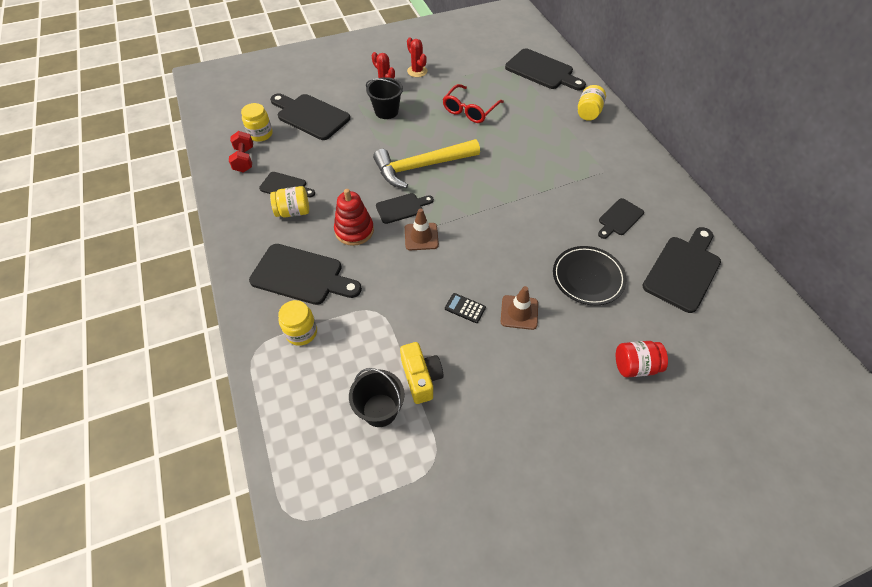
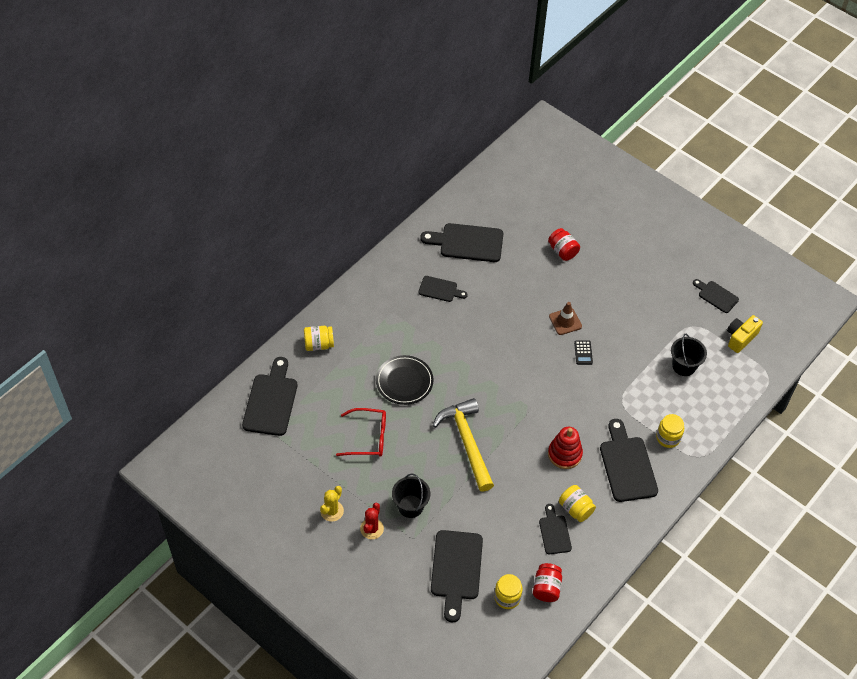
camera: 120 degrees left, 0 degrees up
(244, 160) = (546, 588): red dumbbell -> red jar
(402, 208) = (520, 433): black cutting board -> black cutting board (716, 296)
(417, 71) = (332, 511): red cactus -> yellow cactus
(421, 167) = (466, 442): yellow hammer -> yellow hammer turned 150 degrees counterclockwise
(421, 236) = (540, 406): brown traffic cone -> none
(421, 378) = (649, 354): yellow camera -> yellow camera (740, 338)
(588, 277) = (509, 293): black plate -> black plate (404, 382)

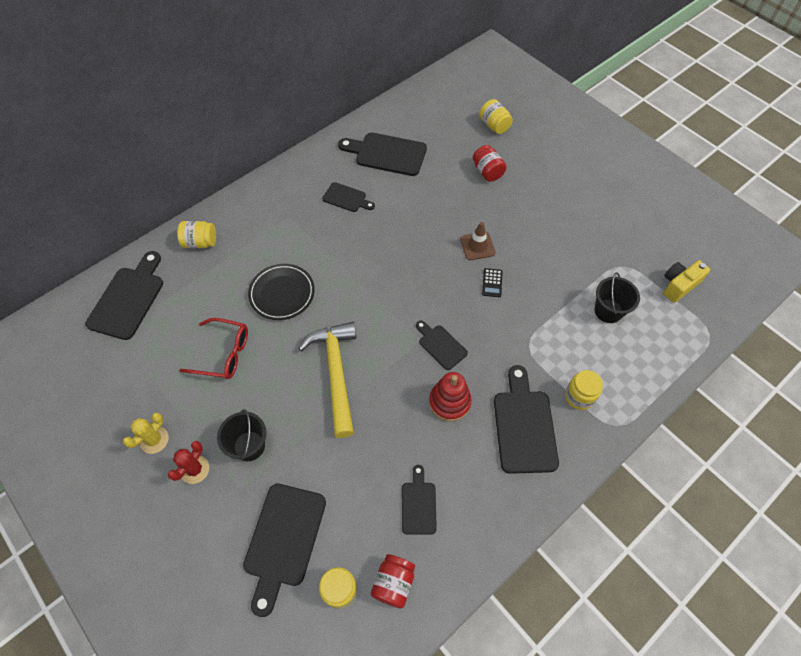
camera: 10 degrees right, 5 degrees up
(575, 509) = (451, 476): yellow jar -> yellow jar (494, 125)
(716, 296) = (654, 235): black cutting board -> black cutting board (440, 345)

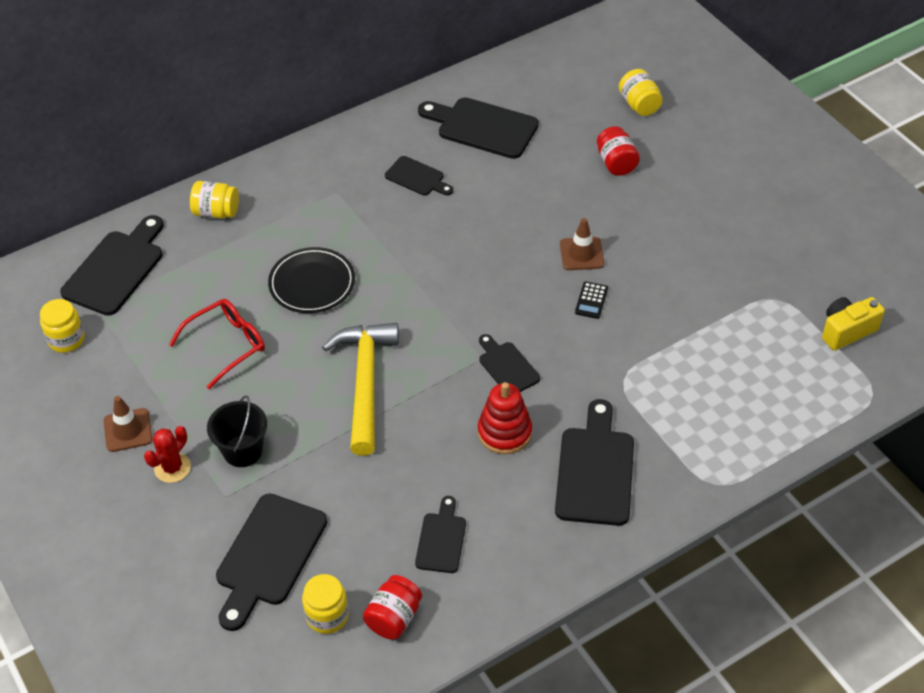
camera: 10 degrees right, 10 degrees down
(154, 440) = (128, 430): yellow cactus -> brown traffic cone
(224, 354) = (227, 345): red glasses -> red glasses turned 60 degrees counterclockwise
(579, 396) = (676, 446): yellow jar -> yellow jar (66, 339)
(608, 311) = (741, 351): black bucket -> none

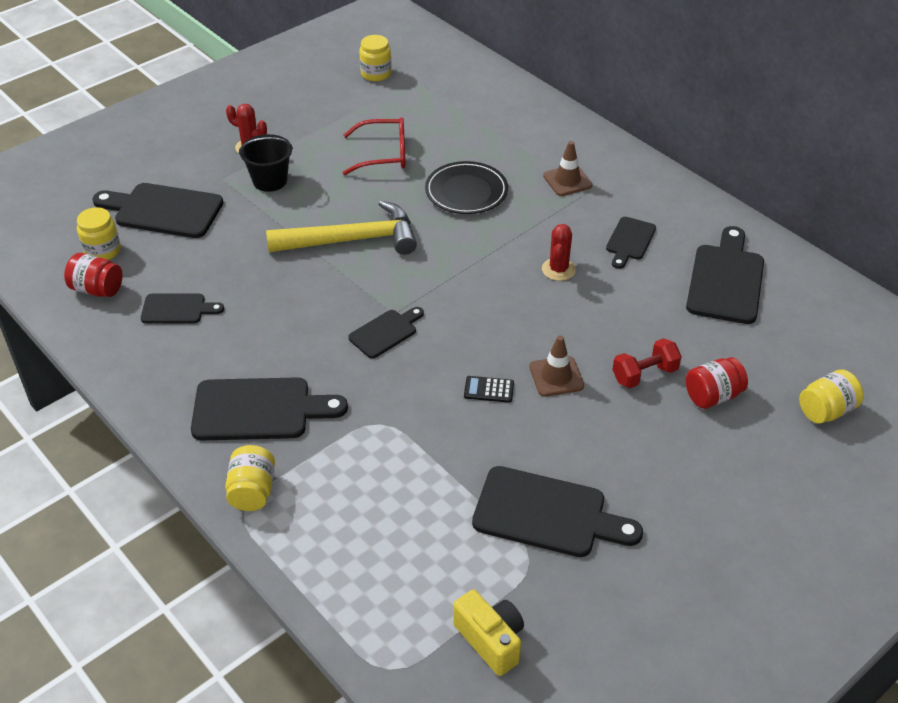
camera: 80 degrees right, 5 degrees down
(116, 269) = (457, 83): black cutting board -> black cutting board (547, 514)
(128, 430) = (287, 119): brown traffic cone -> brown traffic cone (567, 181)
(216, 212) = (540, 124): yellow jar -> yellow jar (252, 491)
(227, 345) = (384, 154): red glasses -> red glasses turned 45 degrees counterclockwise
(445, 232) = (558, 269): none -> red cactus
(504, 432) = (302, 338): red stacking toy -> none
(587, 198) = (644, 374): none -> red dumbbell

